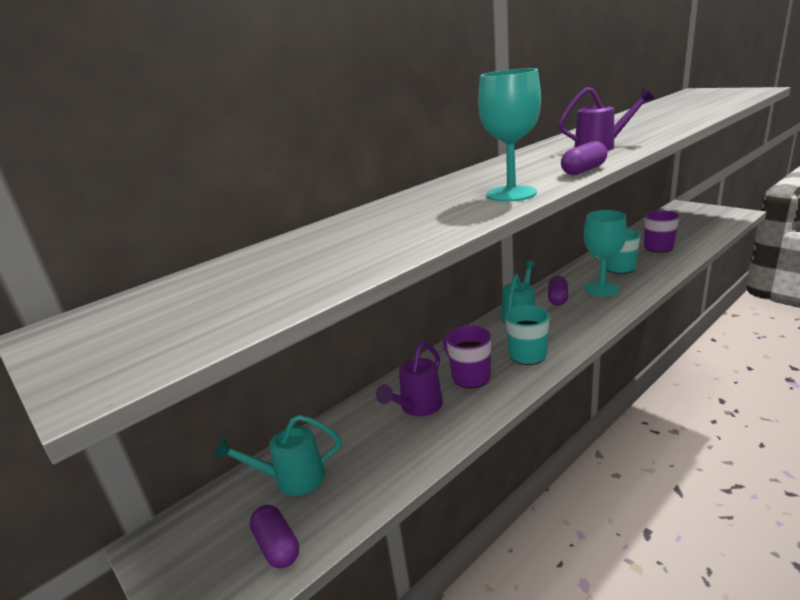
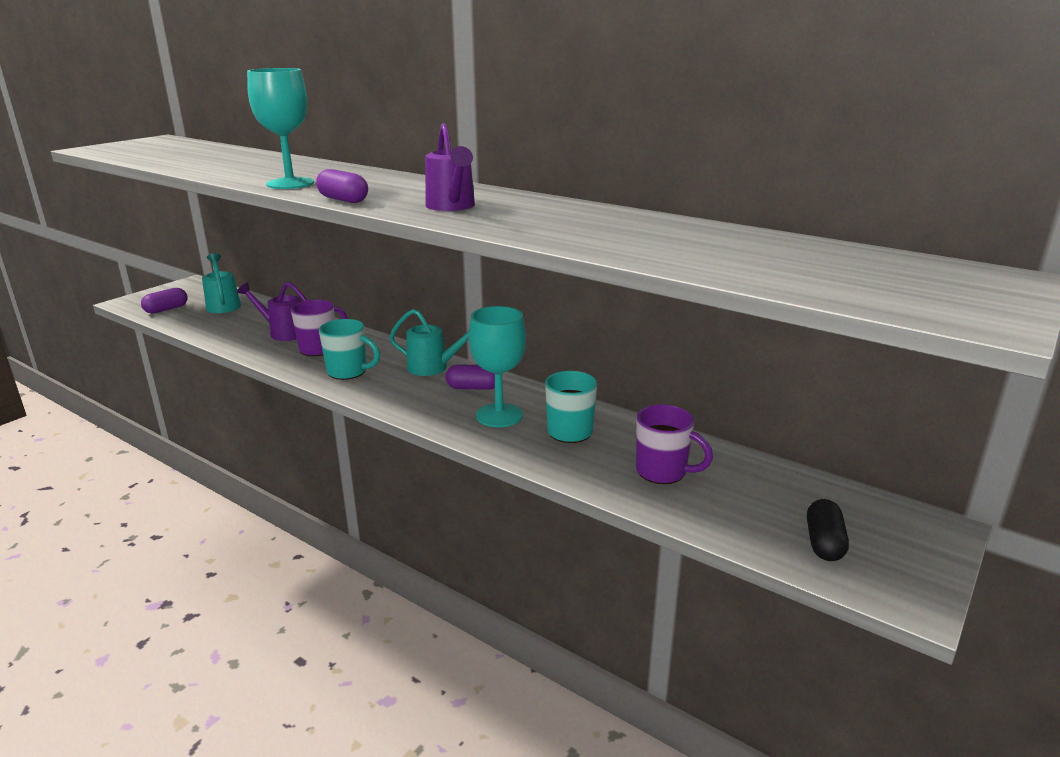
camera: 75 degrees right, 0 degrees up
(707, 222) = (824, 543): none -> black capsule

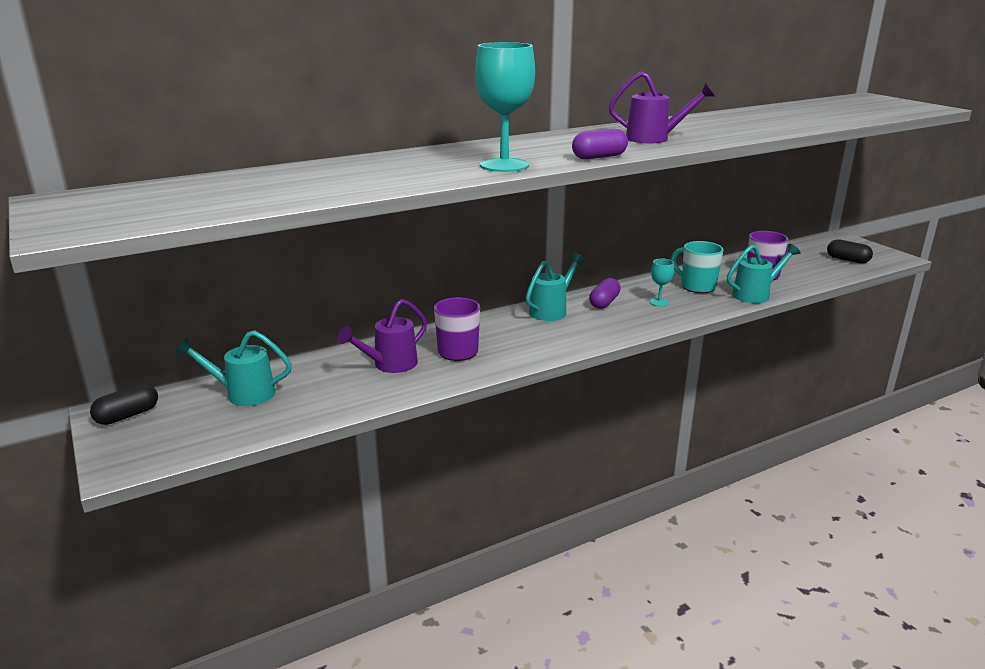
camera: 65 degrees left, 0 degrees up
(166, 309) = (203, 434): purple capsule -> none
(187, 287) = (127, 415): none -> black capsule
(348, 372) = (529, 344): turquoise mug -> none
(499, 415) = (659, 302): turquoise goblet -> turquoise goblet, size x0.50
(580, 472) = (755, 294): none -> turquoise watering can

